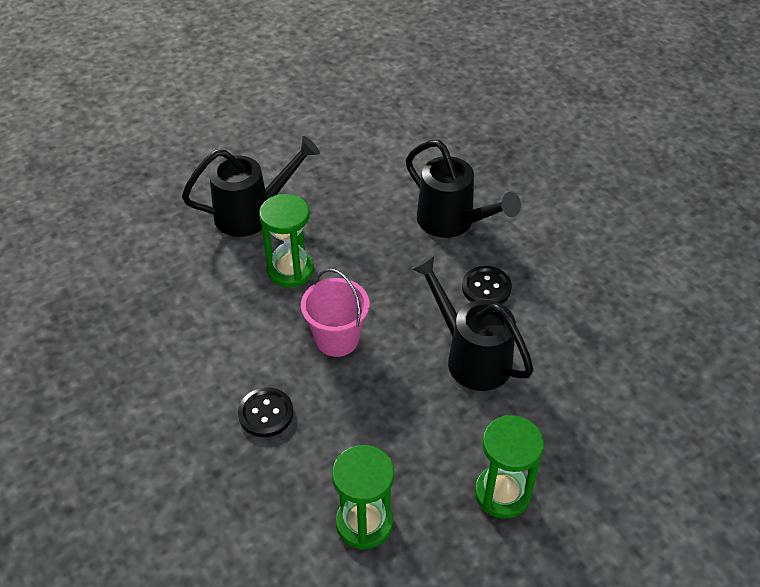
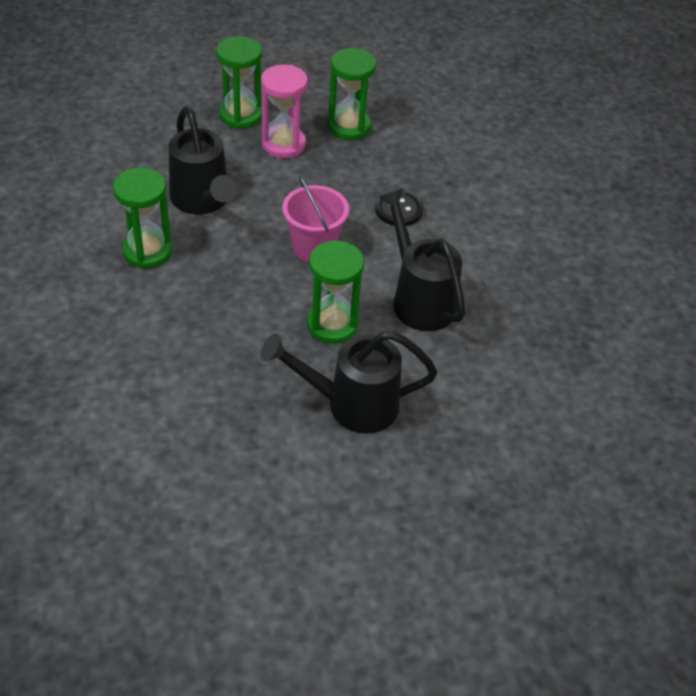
camera: 165 degrees left, 0 degrees up
(429, 464) = (283, 144): none -> pink hourglass
(452, 222) = (133, 326): black watering can -> black watering can (419, 299)
(486, 288) = (147, 251): black button -> green hourglass

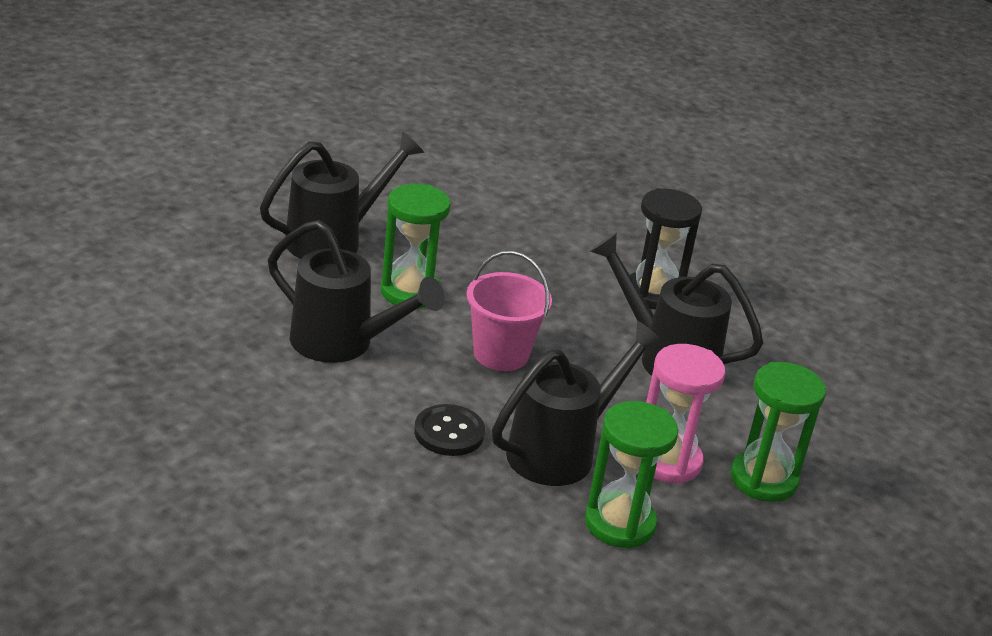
camera: 145 degrees right, 15 degrees down
(147, 251) = (653, 293): green hourglass -> black hourglass
(340, 173) = (561, 451): none -> black watering can

